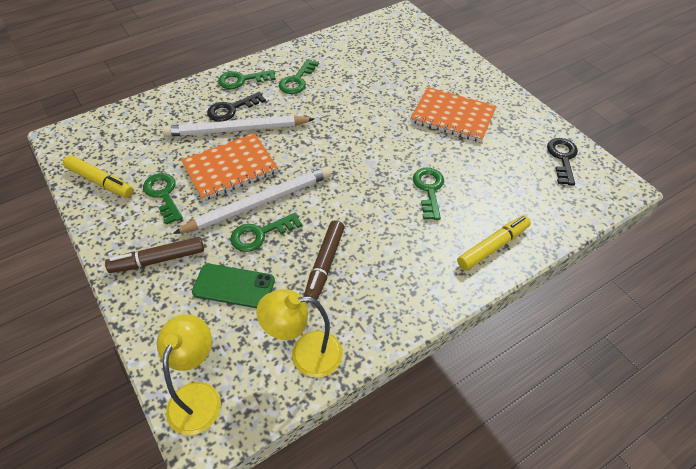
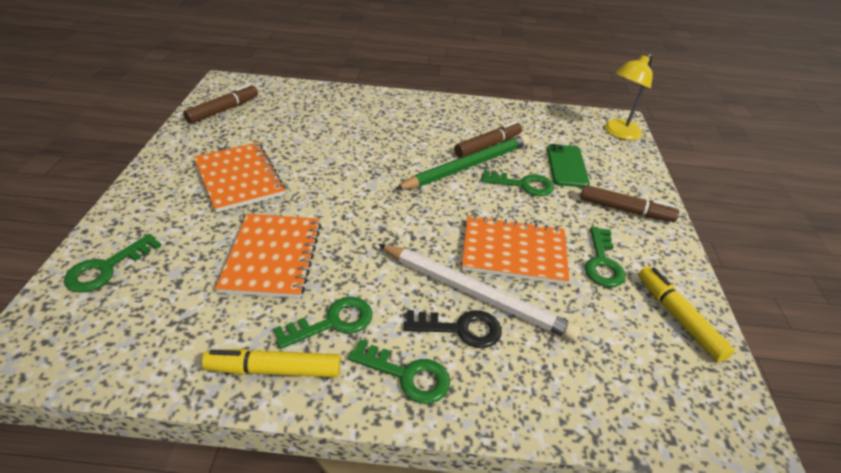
camera: 145 degrees left, 10 degrees down
(234, 286) = (567, 166): green phone -> green phone turned 45 degrees clockwise
(259, 203) = (507, 206): white pencil -> none
(305, 354) = (539, 118): yellow lamp -> none
(321, 225) = (467, 166): none -> green pencil
(364, 89) = (272, 257): none -> orange notebook
(429, 190) = (354, 144): green key -> green key (107, 268)
(493, 247) = (362, 101): yellow marker -> yellow marker (274, 369)
(562, 158) = (223, 110): black key -> brown marker

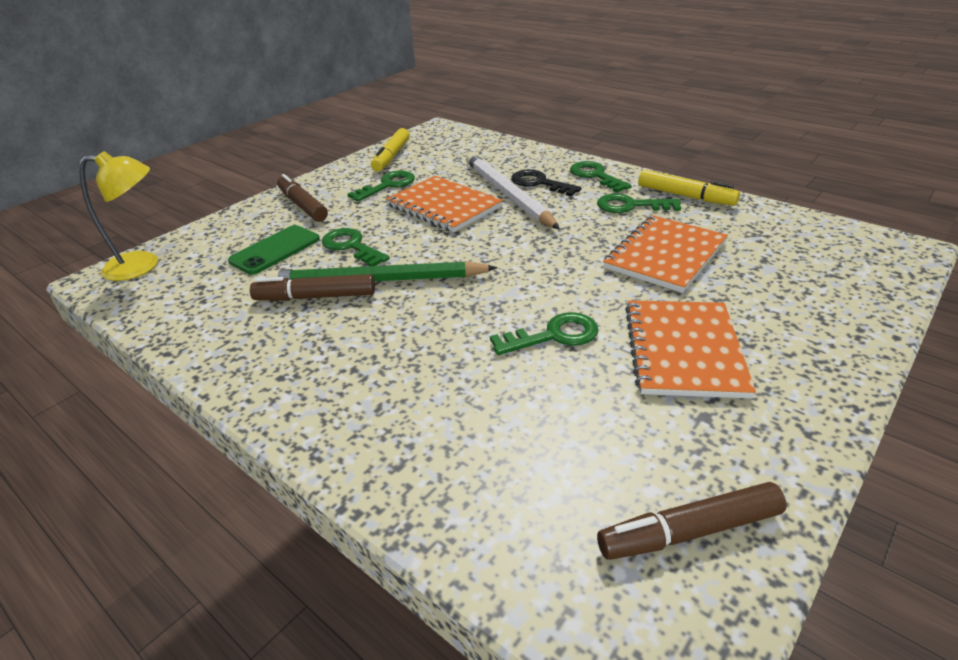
camera: 140 degrees left, 5 degrees down
(107, 268) = (846, 289): green key -> green key (553, 336)

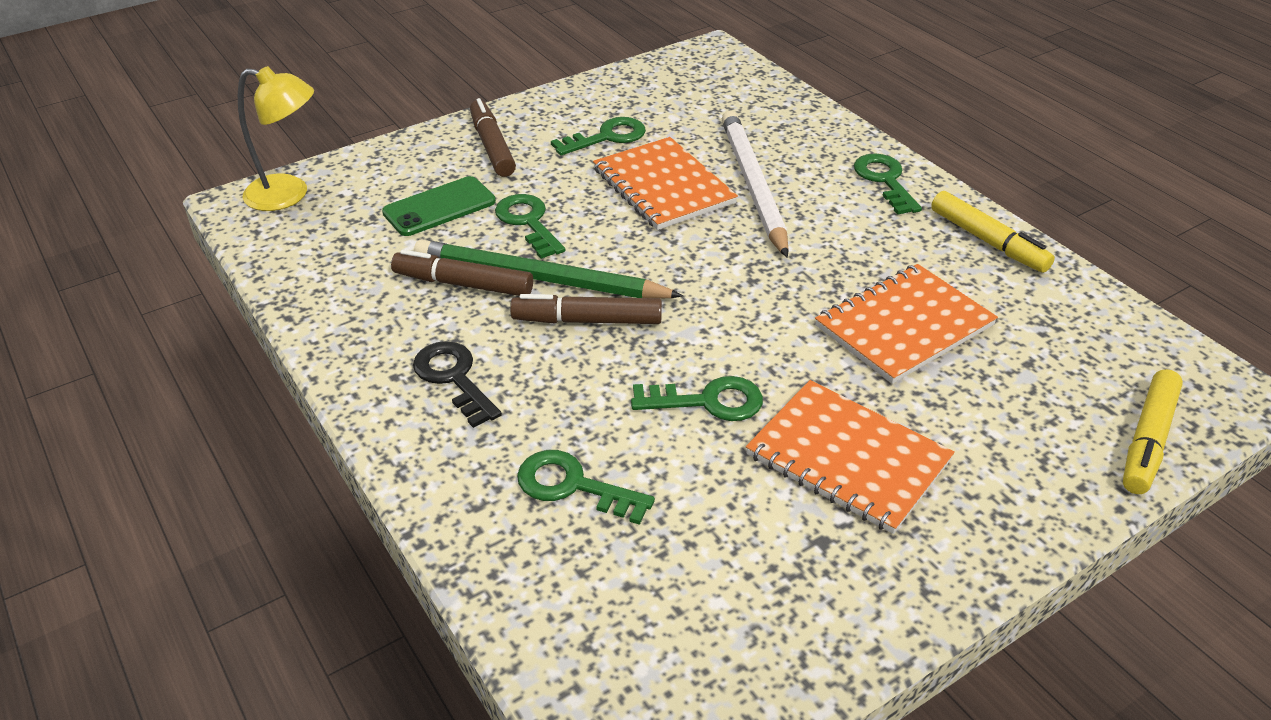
camera: 15 degrees right, 5 degrees up
(391, 156) = (630, 89): yellow marker -> yellow marker (1147, 440)
(539, 183) = (803, 176): black key -> black key (454, 378)
(631, 206) = (904, 240): green key -> green key (574, 486)
(684, 350) = (848, 458): orange notebook -> orange notebook turned 75 degrees counterclockwise
(689, 531) = (731, 652): brown marker -> brown marker (587, 320)

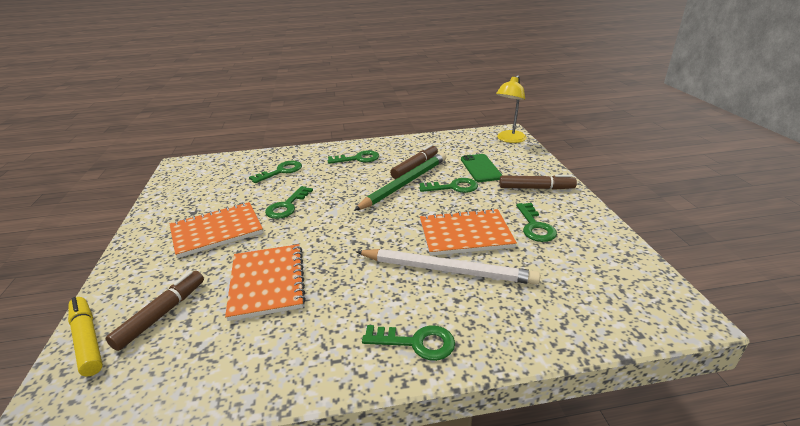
camera: 115 degrees right, 10 degrees down
(454, 378) = (357, 159): black key -> green key
(587, 320) = (365, 189): brown marker -> brown marker (162, 314)
(988, 241) = (300, 368): yellow marker -> none

